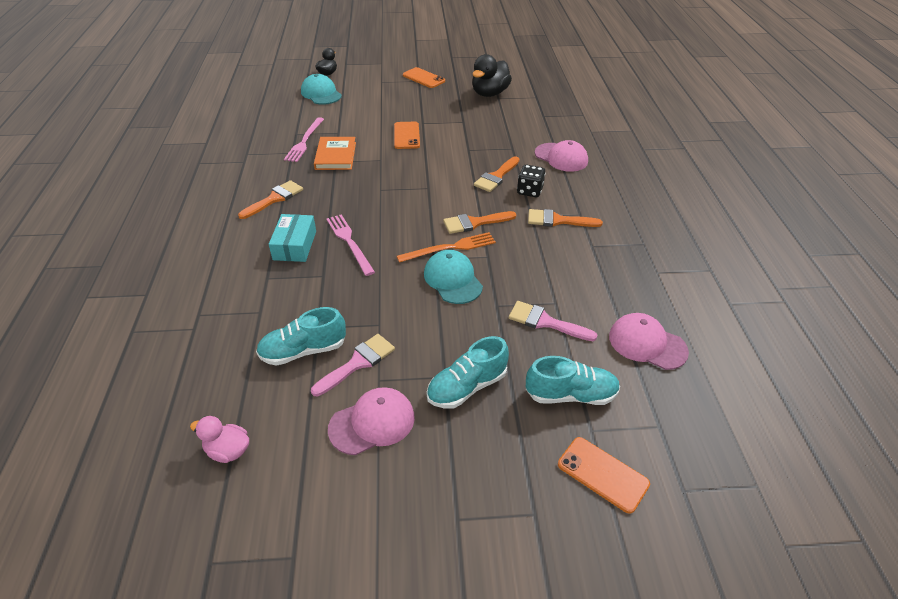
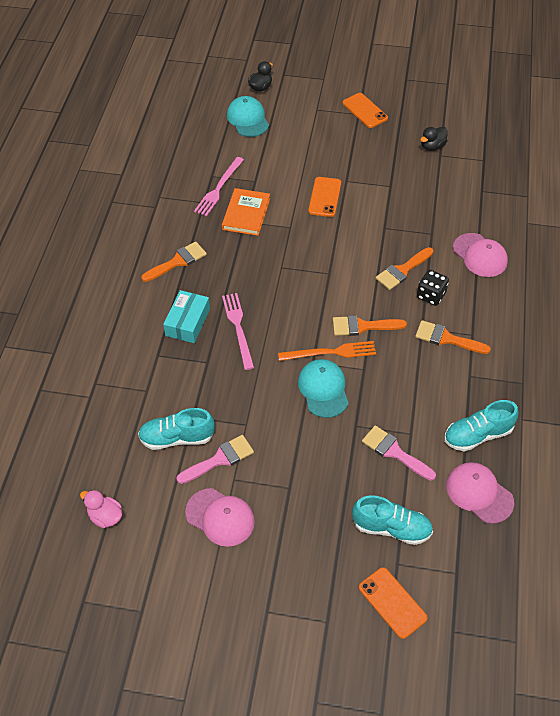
camera: 15 degrees right, 10 degrees up
(372, 423) = (220, 517): pink cap -> pink cap turned 45 degrees clockwise
(467, 387) = (305, 501): turquoise shoe -> turquoise shoe (477, 435)
(489, 93) = (432, 146): black duck -> black duck, size x0.57

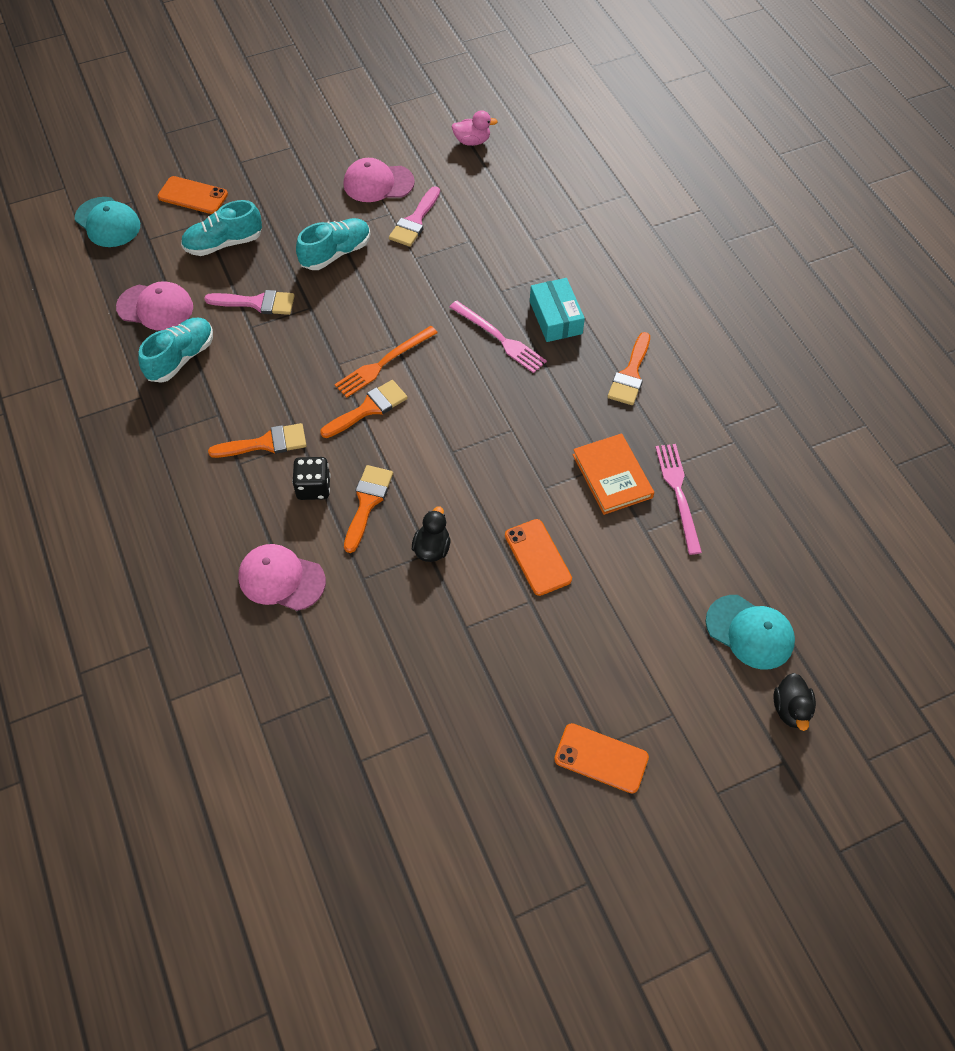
camera: 145 degrees right, 5 degrees up
(177, 438) = (467, 218): turquoise shoe -> turquoise shoe (336, 253)
(323, 389) = (365, 324): turquoise cap -> turquoise cap (108, 222)
(432, 146) = (451, 742): black duck -> black duck (432, 548)

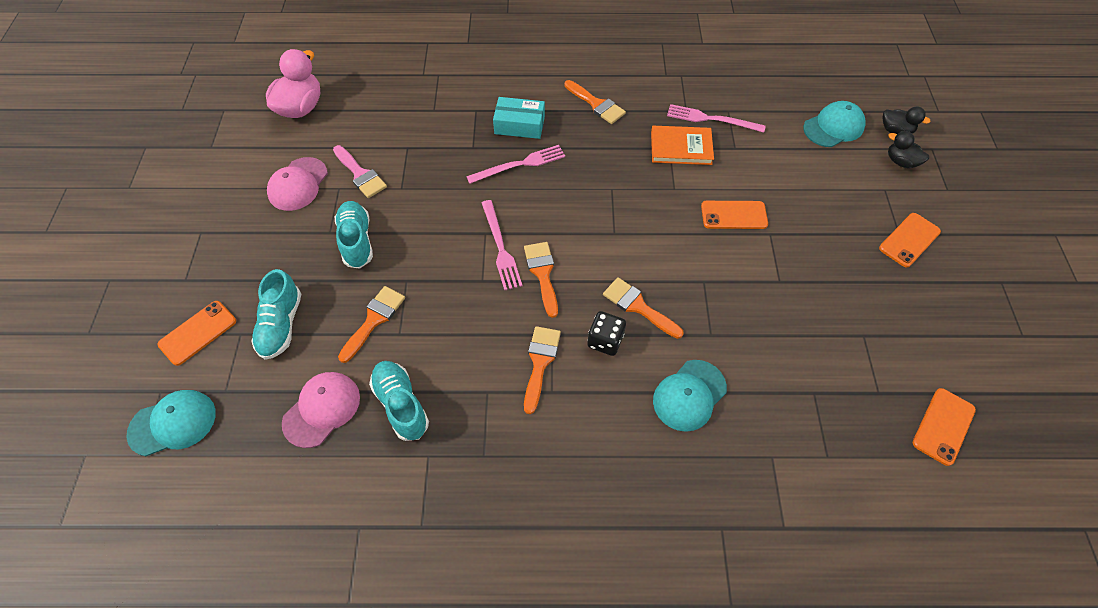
camera: 65 degrees left, 0 degrees up
(257, 303) = (374, 320): pink brush -> orange brush
(281, 579) = (689, 395): pink cap -> turquoise cap
(343, 838) = (943, 426): none -> orange phone
(384, 363) = (500, 247): orange fork -> pink fork
(432, 548) = (700, 277): black duck -> black duck (900, 162)
(472, 141) = (301, 108): pink duck -> pink duck, size x1.76

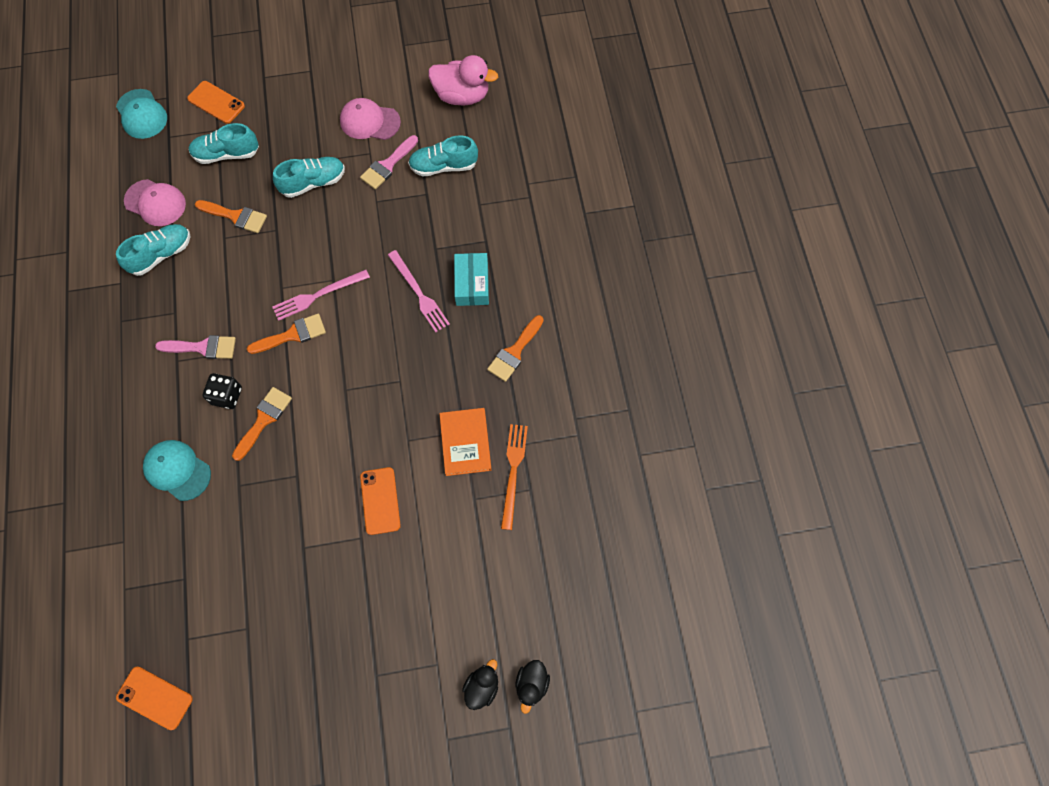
camera: 80 degrees right, 10 degrees up
(380, 131) = (443, 166): none -> turquoise shoe
(540, 363) = (202, 347): orange brush -> pink brush
(711, 119) = (513, 472): pink fork -> orange fork
(833, 127) = (525, 609): turquoise cap -> none
(909, 240) = (368, 686): orange phone -> none

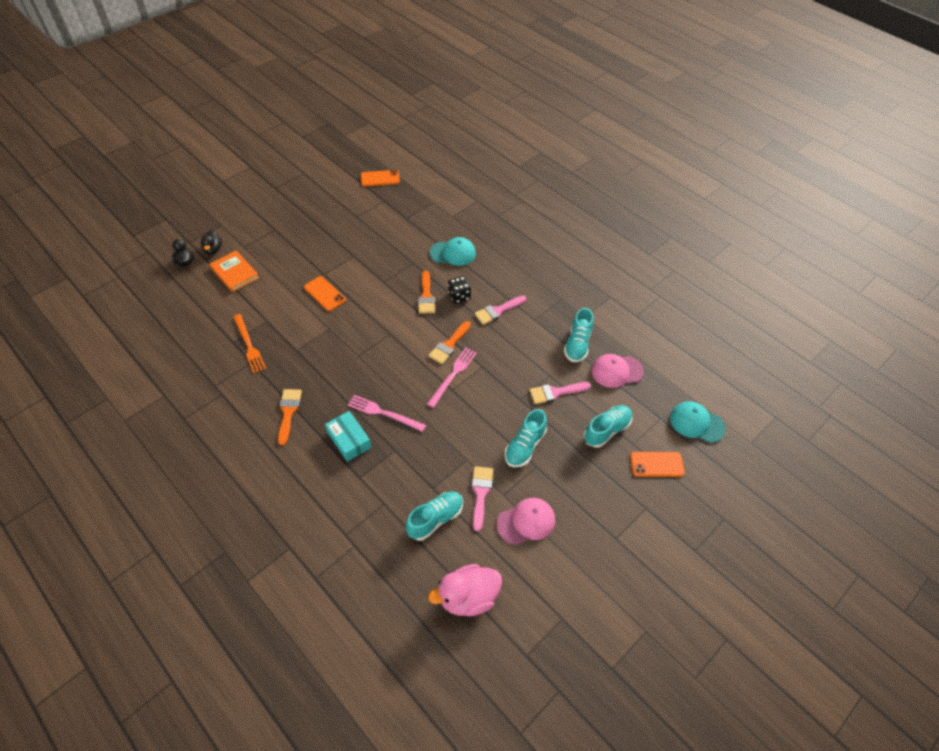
camera: 145 degrees right, 15 degrees down
(235, 216) = (555, 392): orange brush -> pink brush
(465, 442) = (290, 345): orange book -> orange book (235, 273)

